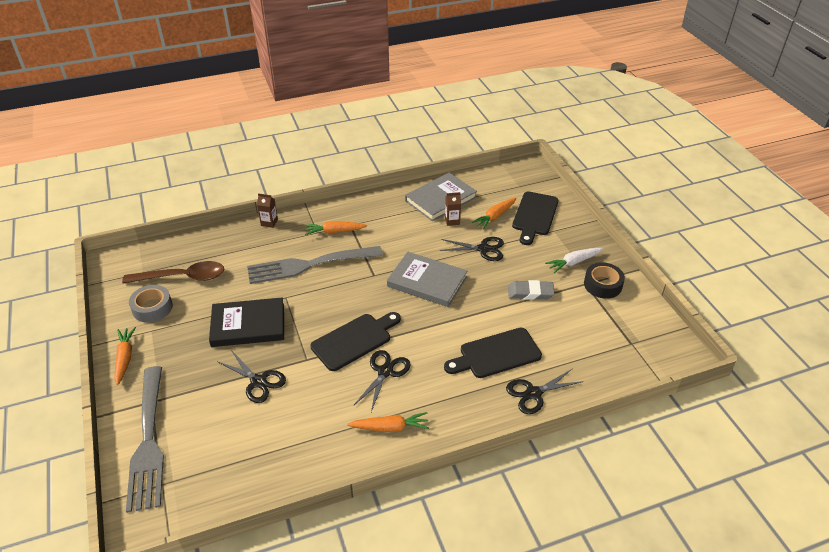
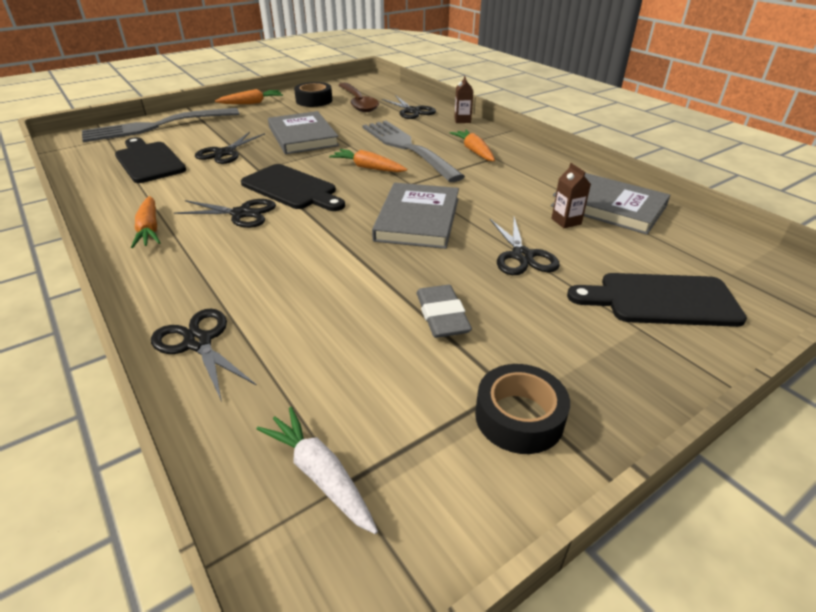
camera: 75 degrees right, 5 degrees down
(152, 308) = (314, 100): grey tape -> black tape
(228, 246) = (412, 111): none -> black scissors
(248, 325) = (302, 136): black book -> grey book
(495, 216) = (616, 257): orange carrot -> orange carrot (368, 168)
(496, 354) = (283, 295): black cutting board -> black cutting board (148, 161)
(574, 262) = (562, 365): white carrot -> white carrot (320, 475)

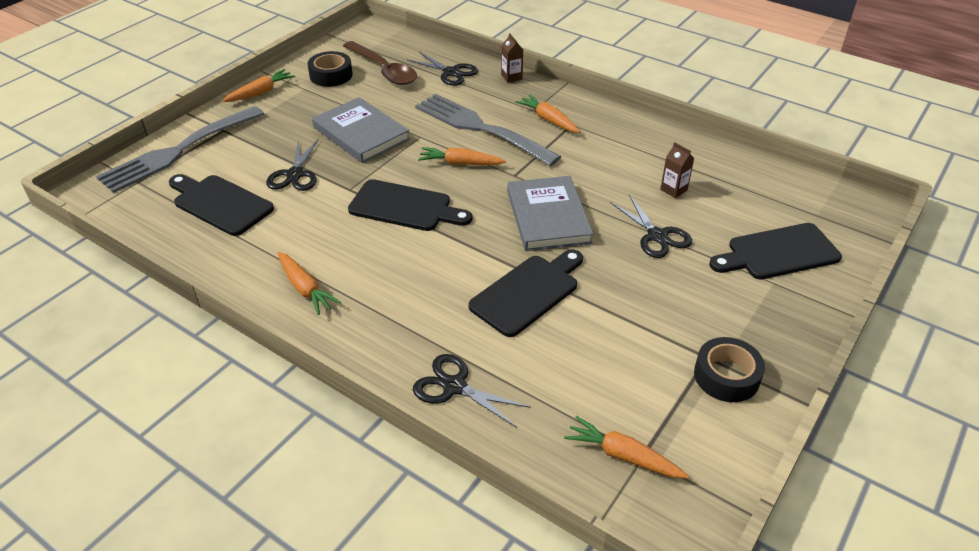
camera: 20 degrees left, 5 degrees up
(241, 214) = (380, 249): black scissors -> none
(320, 475) = (623, 456): white carrot -> orange carrot
(347, 276) = (528, 292): none -> black cutting board
(442, 315) = (628, 310): grey eraser -> none
(608, 206) = (700, 164): grey book -> none

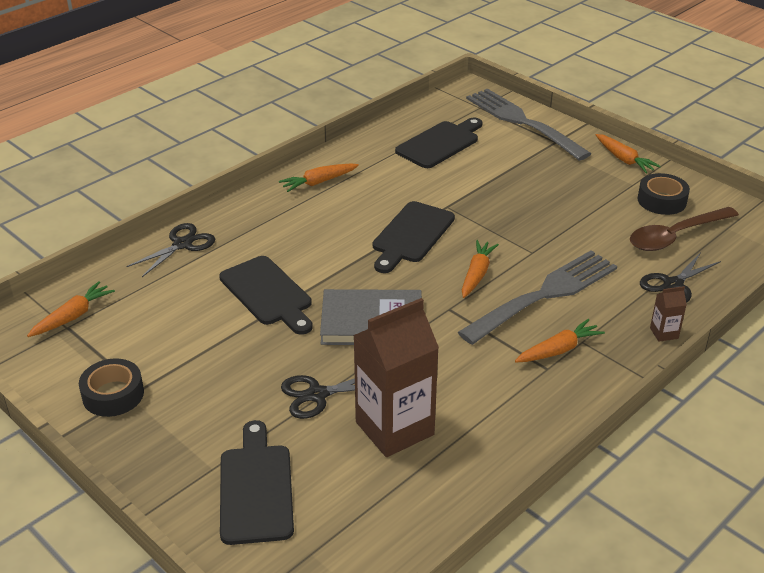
camera: 100 degrees right, 5 degrees down
(295, 174) = (475, 178): black scissors -> none
(361, 133) = (541, 215): grey book -> none
(673, 190) = (394, 428): brown carton -> brown carton, size x2.41

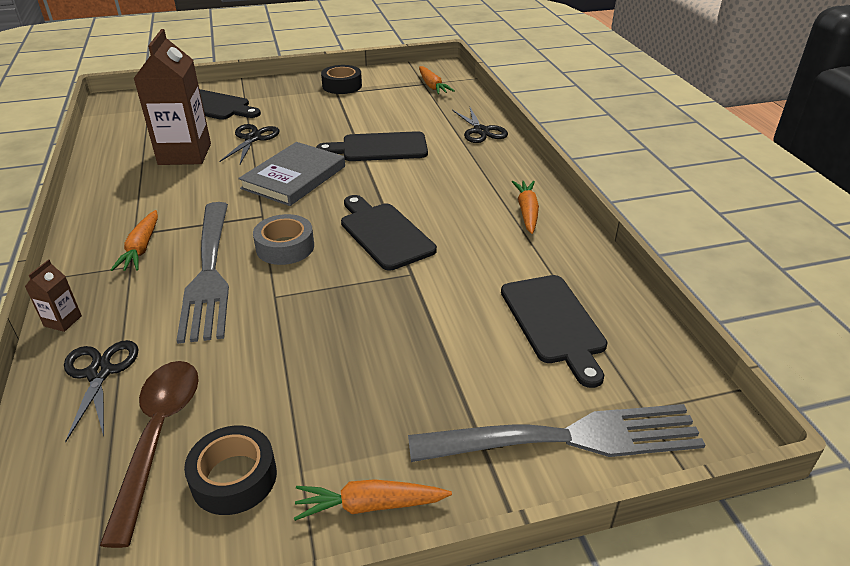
camera: 120 degrees right, 0 degrees up
(477, 274) = (285, 247): orange carrot -> grey tape

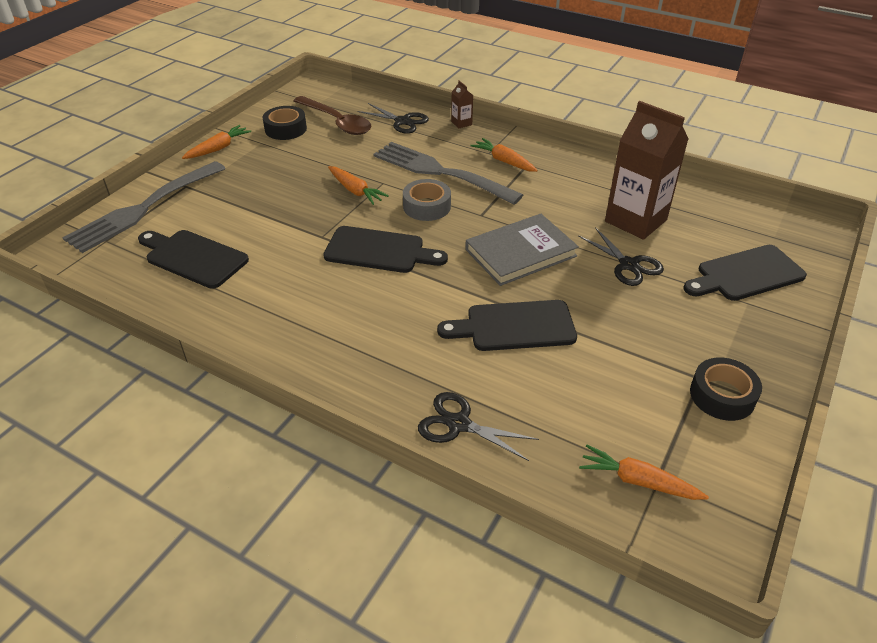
camera: 135 degrees right, 5 degrees up
(294, 177) = (520, 253): grey book -> grey book turned 75 degrees clockwise
(379, 148) = (514, 326): black cutting board -> black cutting board turned 135 degrees counterclockwise
(527, 212) = (292, 336): orange carrot -> orange carrot (355, 191)

